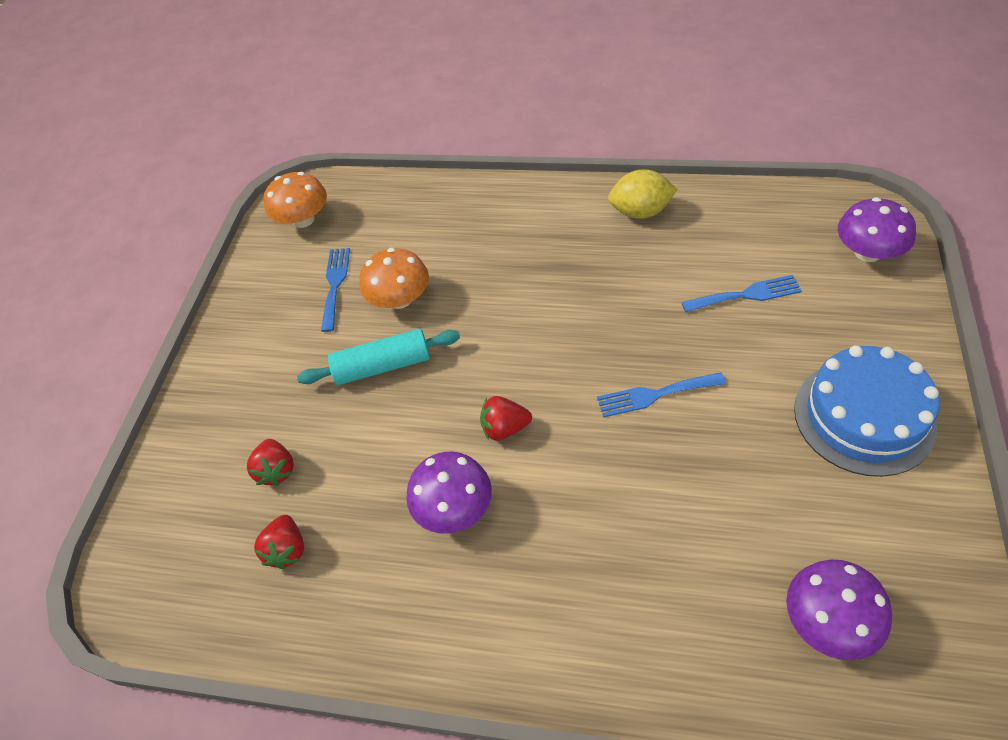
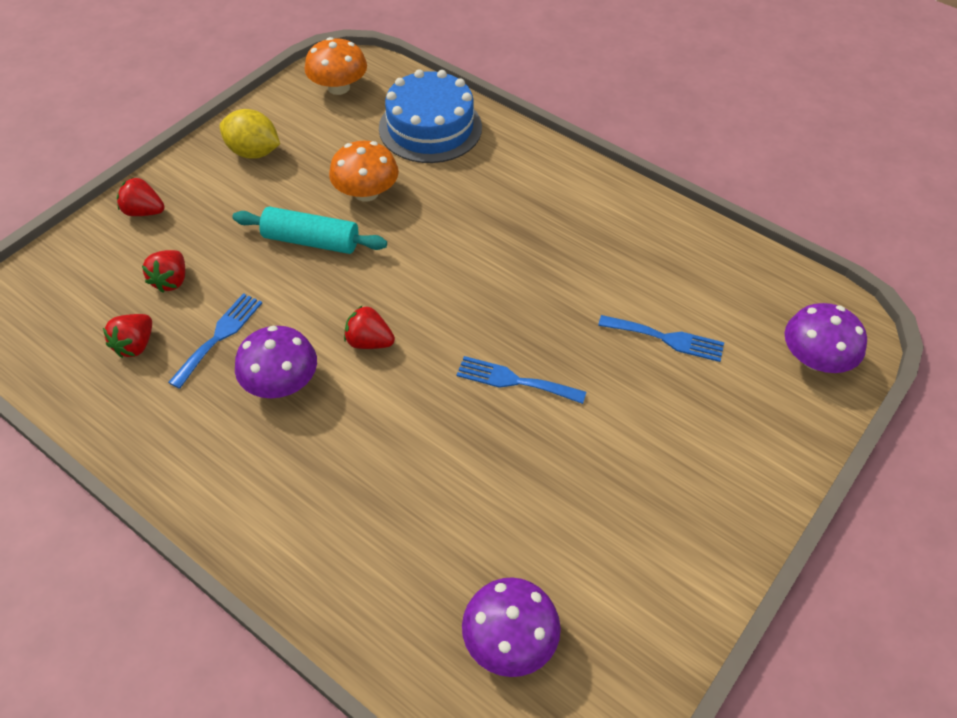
camera: 20 degrees right, 0 degrees up
(200, 420) = (144, 211): none -> red strawberry
(335, 284) = (323, 155): blue fork -> blue fork (219, 336)
(640, 212) = (631, 219): yellow lemon -> yellow lemon (254, 152)
(863, 417) = (684, 497): blue cake -> blue cake (430, 127)

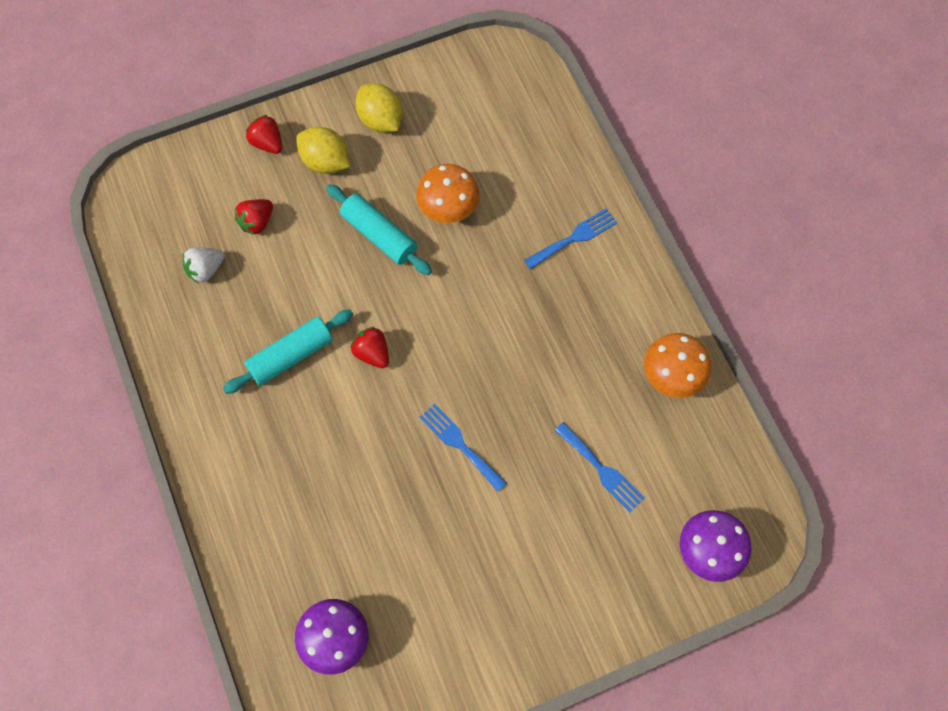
camera: 30 degrees right, 15 degrees up
(135, 345) = (205, 270): red strawberry -> white strawberry
(217, 204) = (325, 162): none -> yellow lemon
(219, 336) = (267, 292): blue fork -> blue fork (574, 238)
(281, 382) = (291, 356): purple mushroom -> turquoise rolling pin
(338, 87) = (487, 78): orange mushroom -> orange mushroom (673, 375)
(430, 127) = (540, 161): blue cake -> none

